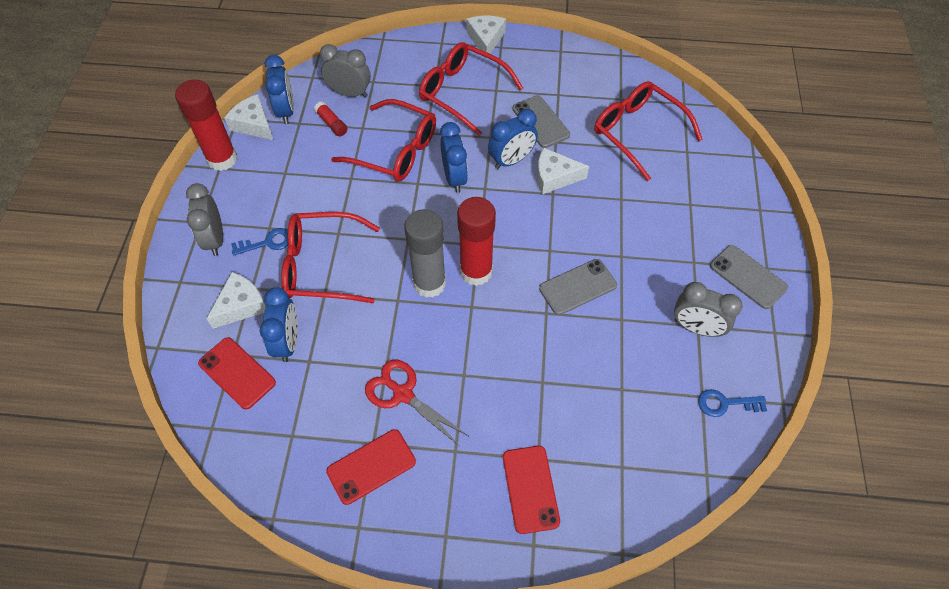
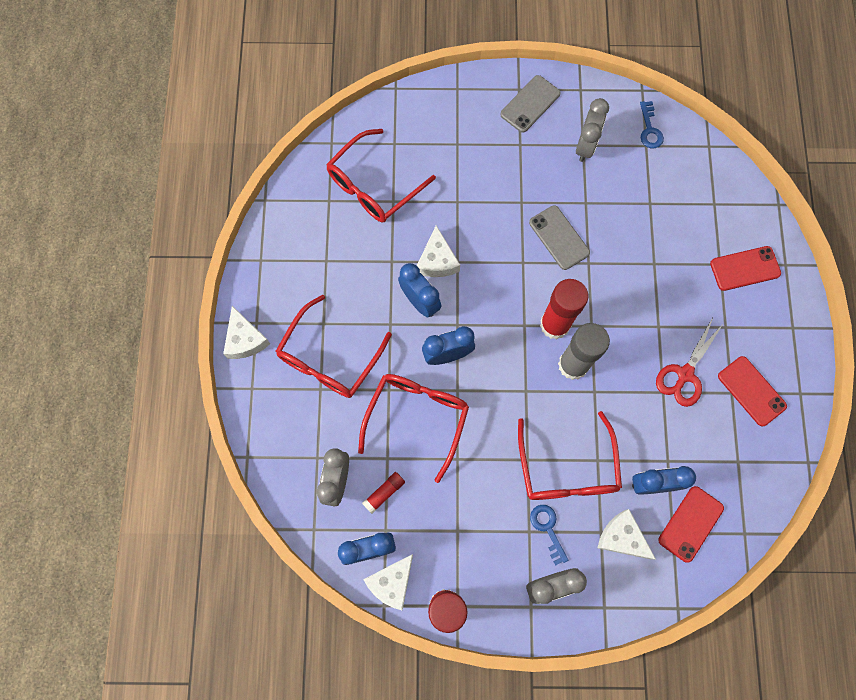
camera: 95 degrees left, 15 degrees up
(486, 39) = (245, 339): white cheese -> white cheese turned 105 degrees counterclockwise
(540, 122) = (366, 276): grey phone -> none

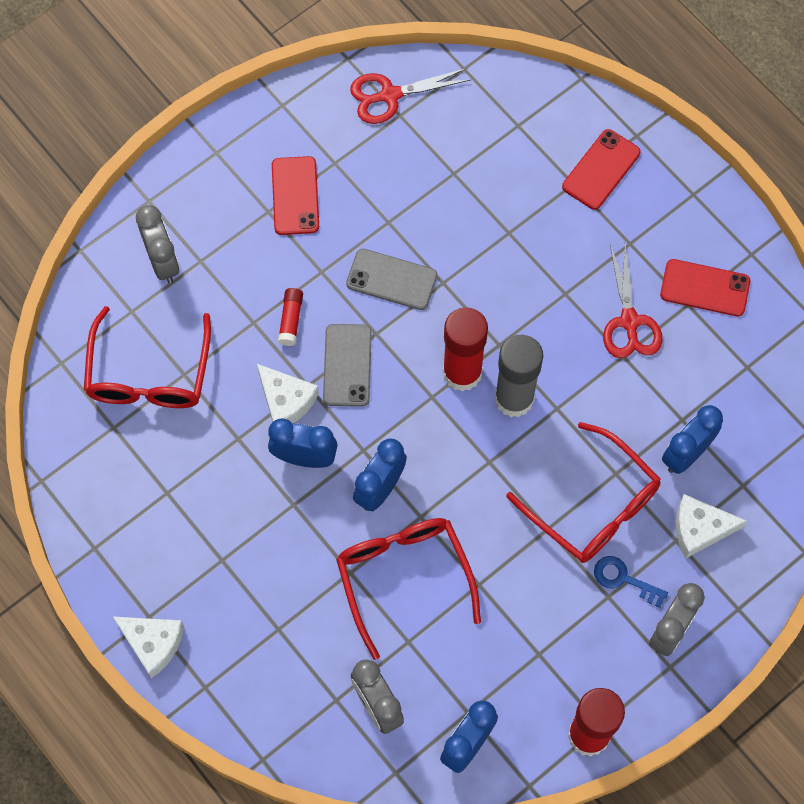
camera: 40 degrees left, 5 degrees down
(329, 358) = (260, 590): red glasses -> none
(384, 493) = (435, 678): red glue stick -> red glue stick (291, 320)
(392, 582) = (518, 757): white cheese -> none
(530, 104) = (242, 160): grey phone -> grey phone (347, 365)
(585, 146) = (338, 162): grey clock -> grey clock (163, 261)
(649, 129) = (390, 95): blue key -> red scissors
(690, 524) = (752, 463): red phone -> red phone (295, 196)

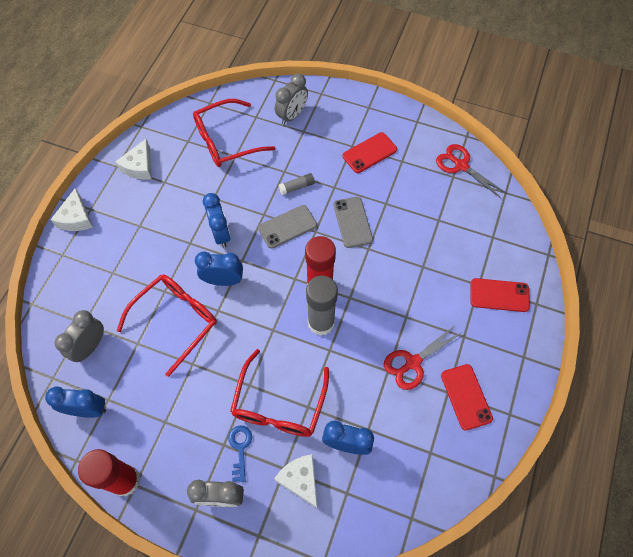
camera: 60 degrees right, 5 degrees down
(286, 401) = (248, 208): white cheese -> white cheese (139, 166)
(291, 320) = (297, 187): red glue stick -> grey glue stick

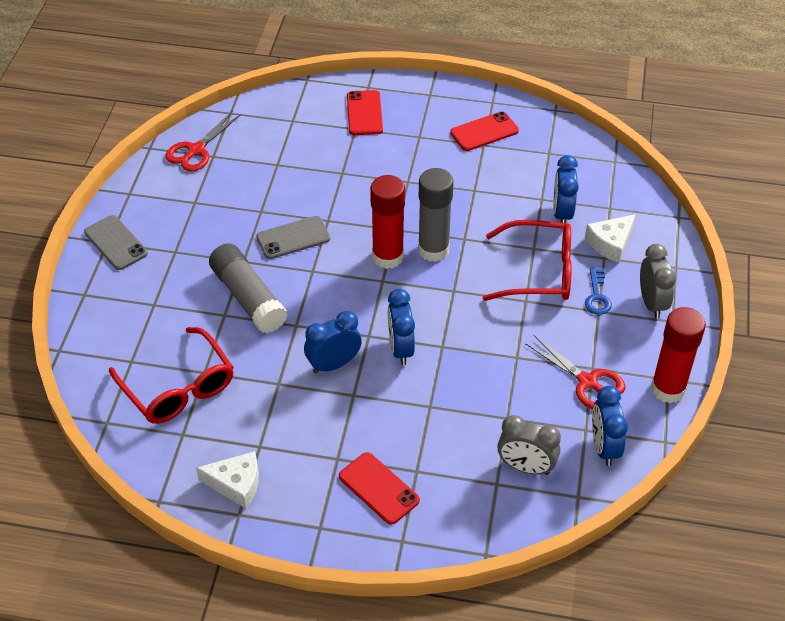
camera: 100 degrees left, 15 degrees down
(76, 218) = (338, 541): white cheese -> none
(176, 320) = (466, 385): red glasses -> none
(240, 448) = (597, 296): blue key -> blue key turned 75 degrees counterclockwise
(287, 227) = (310, 298): grey phone -> grey phone (116, 243)
(292, 115) = (126, 320): grey clock -> none
(297, 187) = (248, 298): grey glue stick -> grey glue stick, size x2.20
(369, 153) = (185, 233): red phone -> red phone (378, 488)
(413, 363) = (459, 172): red scissors -> red scissors (587, 382)

